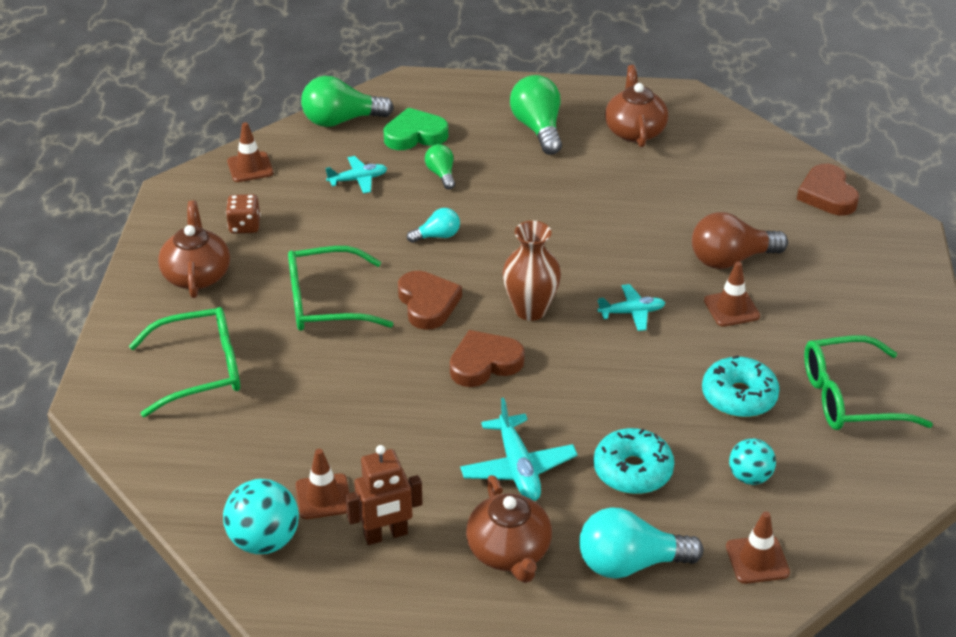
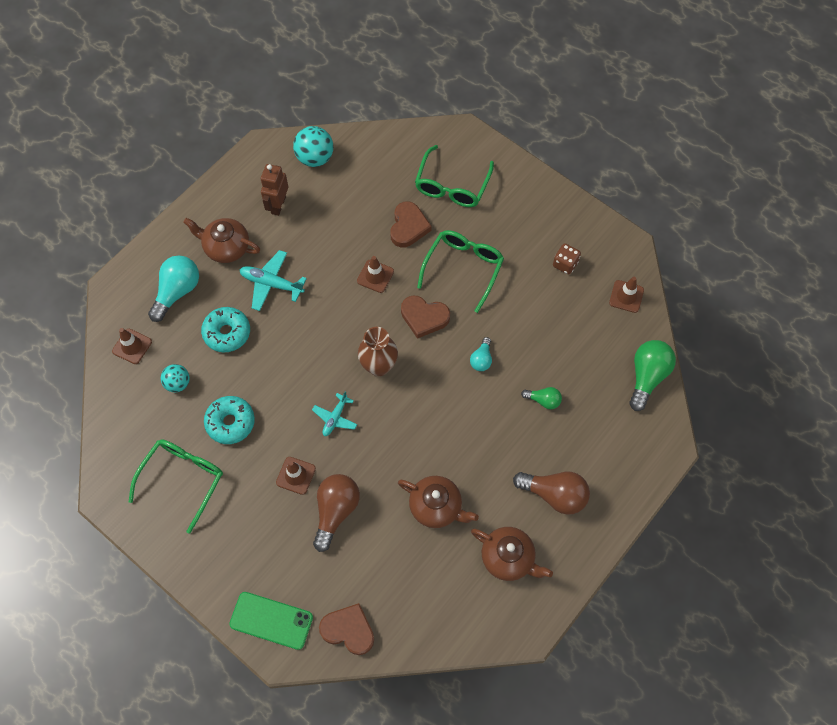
camera: 125 degrees right, 25 degrees up
(197, 275) = (534, 219): brown teapot -> brown teapot (436, 507)
(323, 497) = (322, 193): brown traffic cone -> brown traffic cone (375, 276)
(358, 180) = (571, 349): turquoise plane -> none
(415, 135) = (599, 411): green heart -> none
(484, 363) = (355, 315): brown heart -> brown heart (408, 227)
(538, 129) = (554, 495): green light bulb -> brown light bulb
(888, 248) = (271, 620): none -> green phone

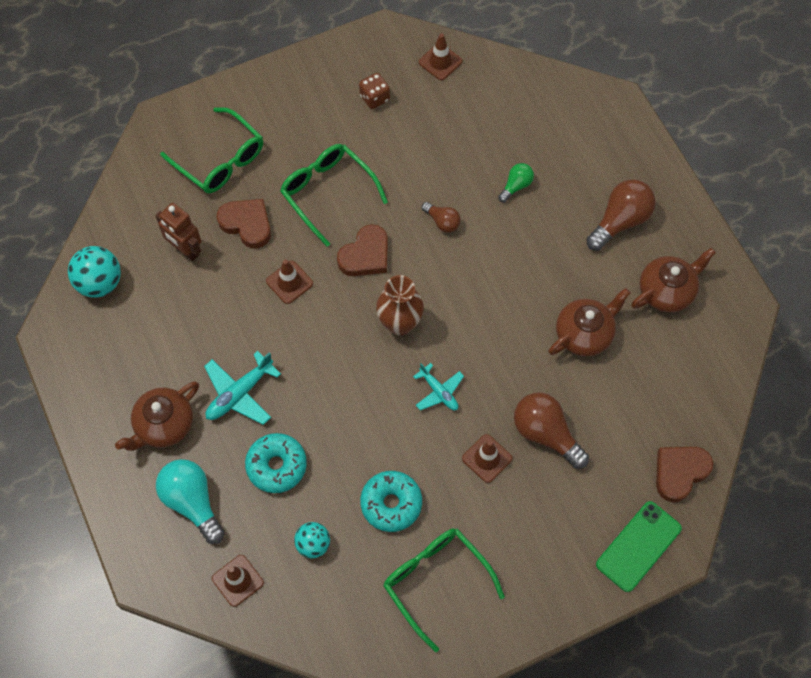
camera: 65 degrees left, 0 degrees up
(278, 205) = (140, 347): brown robot -> brown robot (185, 250)
(481, 359) = (442, 222): turquoise light bulb -> brown light bulb
(647, 376) = (535, 85): green light bulb -> none

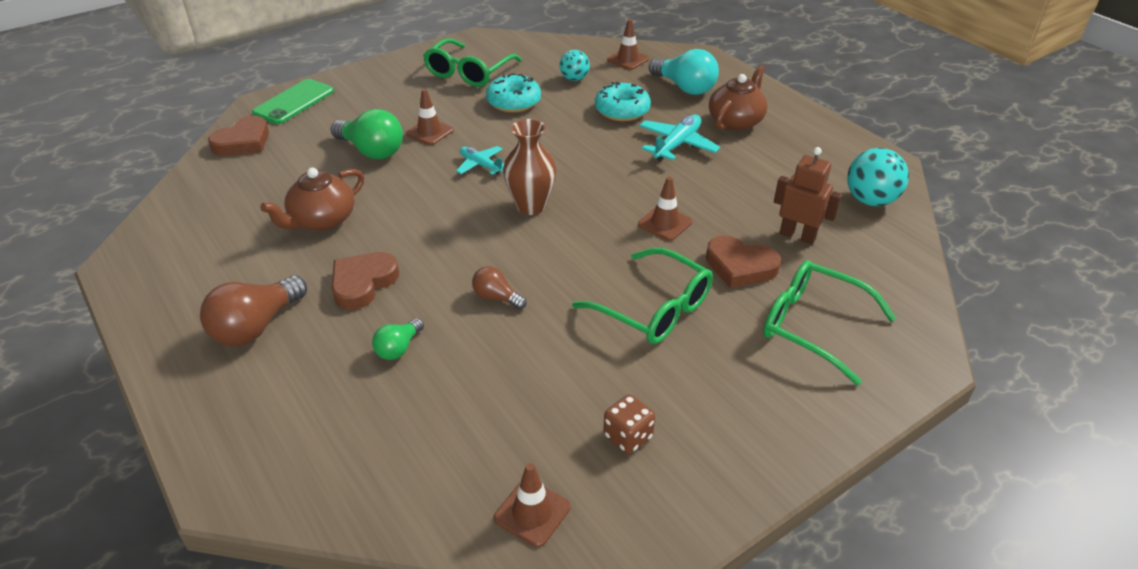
camera: 170 degrees right, 25 degrees down
(365, 255) = (585, 255): brown heart -> brown heart (363, 283)
(436, 582) = (468, 72): green glasses -> green glasses turned 75 degrees clockwise
(546, 434) = (372, 151): brown light bulb -> green light bulb
(667, 291) = (213, 266): brown teapot -> none

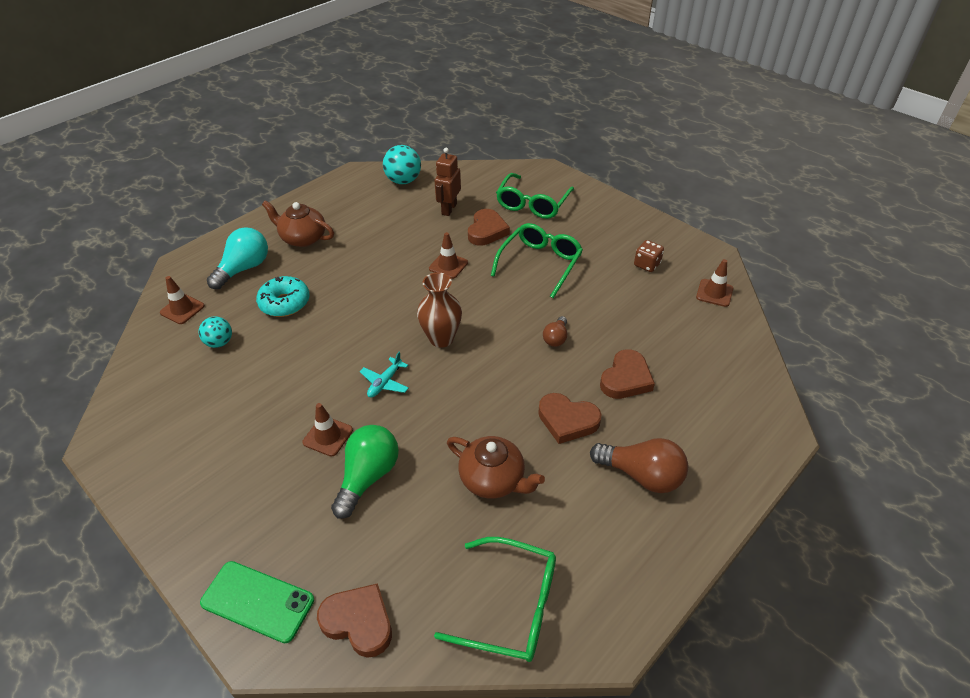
camera: 100 degrees left, 5 degrees up
(398, 348) = (626, 379): green light bulb -> brown heart
(468, 72) = (195, 433): green glasses -> green glasses (511, 606)
(514, 102) = (266, 381): turquoise donut -> none
(677, 145) = (341, 267): turquoise plane -> none

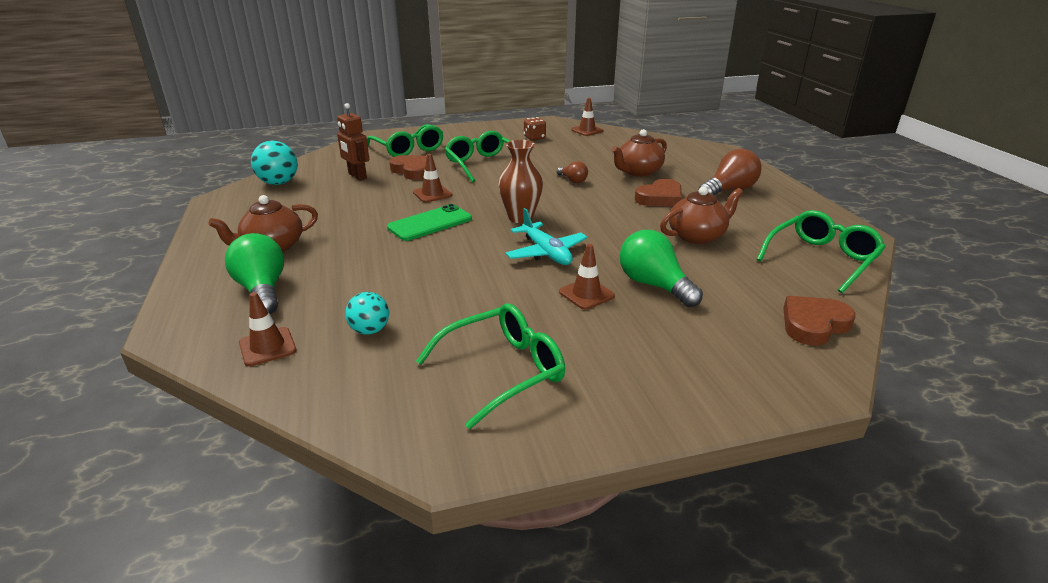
camera: 60 degrees left, 15 degrees down
(199, 431) = (502, 371): none -> green glasses
(244, 268) = (262, 290): turquoise light bulb -> green light bulb
(257, 601) = (769, 375): green phone -> green phone (430, 223)
(285, 303) = (363, 278): turquoise donut -> none
(385, 382) = (546, 252): turquoise plane -> turquoise plane, size x1.53
(626, 379) = (638, 172): brown heart -> brown teapot

